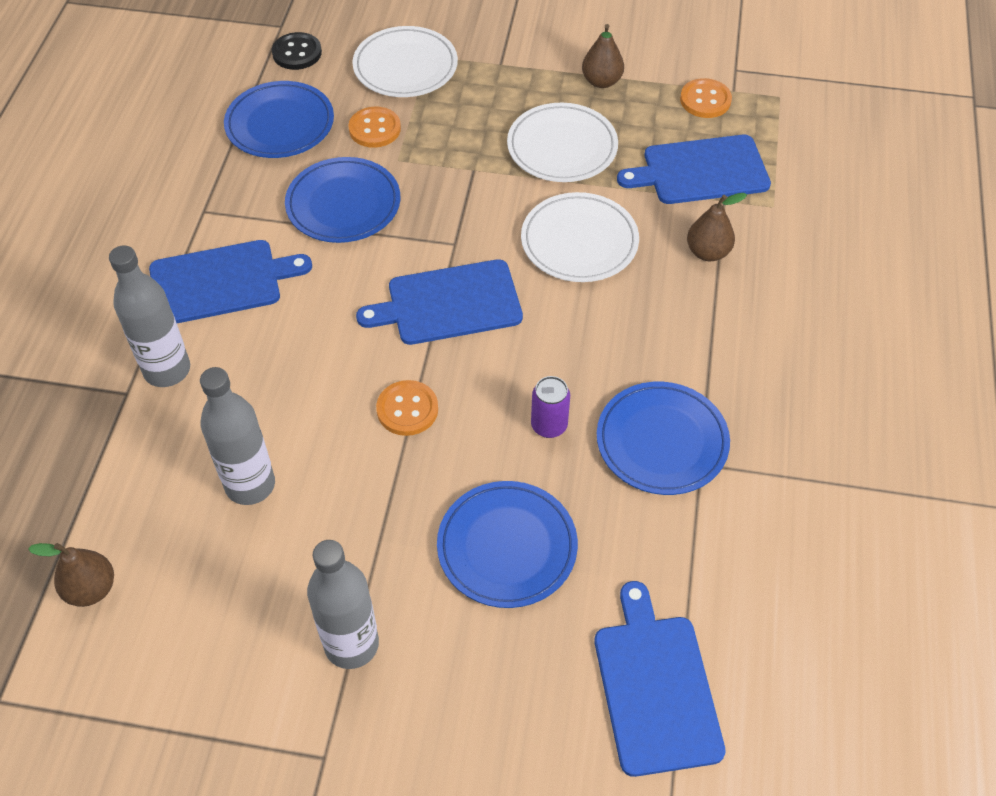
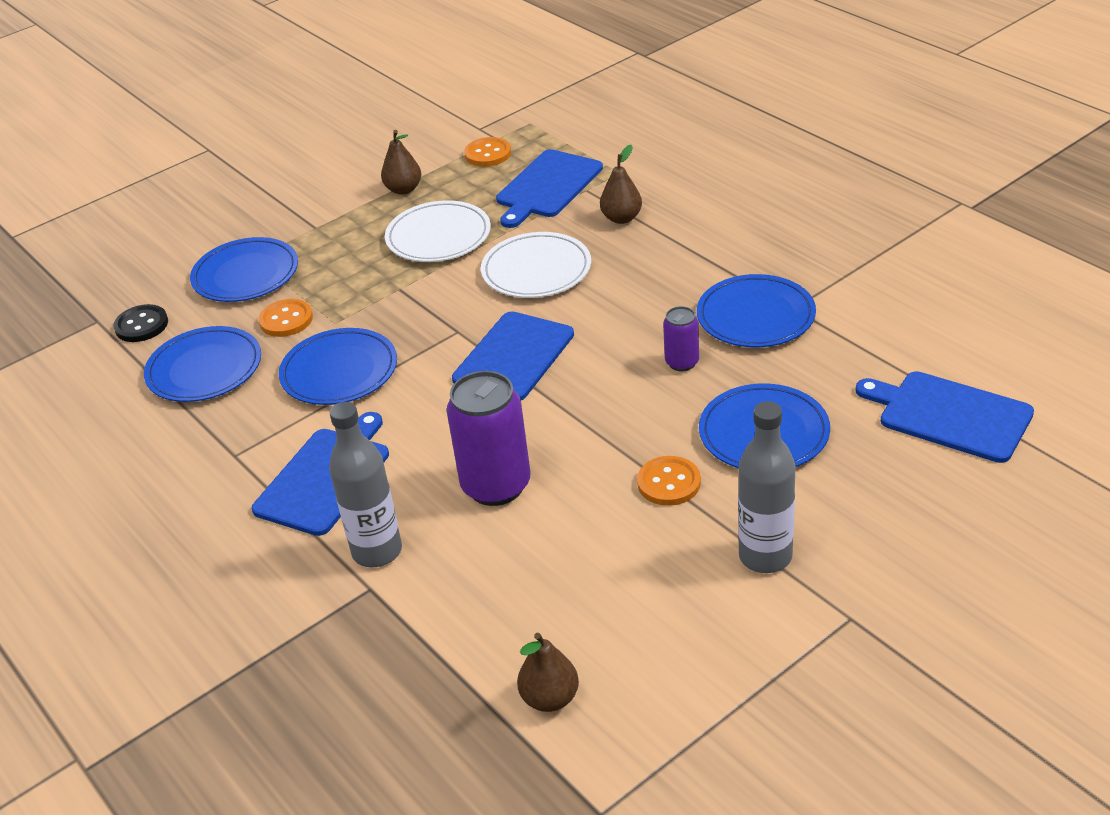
camera: 45 degrees left, 15 degrees down
(250, 485) = (554, 550): grey bottle -> none
(293, 396) = (496, 486): none -> purple can
(405, 66) = (246, 275): white plate -> blue plate
(407, 409) = (583, 428): orange button -> orange button (669, 483)

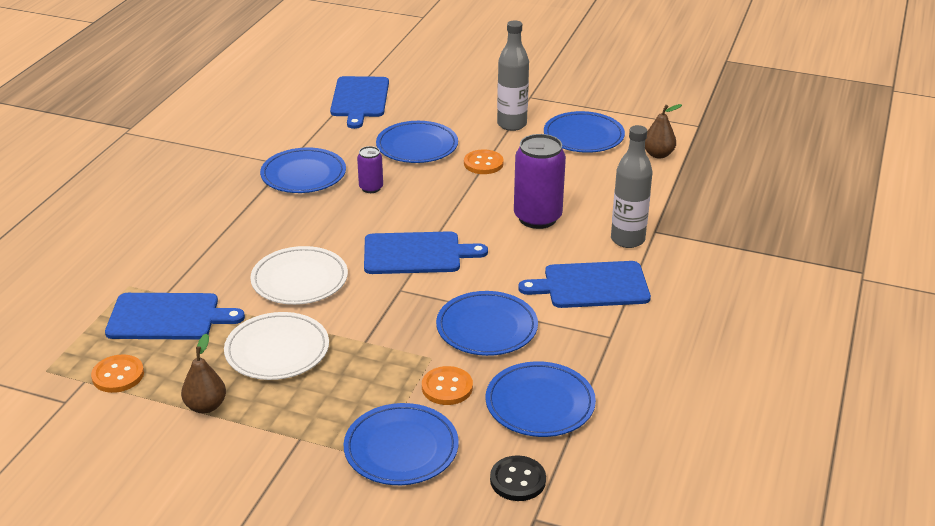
camera: 125 degrees left, 5 degrees down
(622, 218) = (204, 262): brown pear -> none
(671, 629) = (583, 136): none -> blue plate

